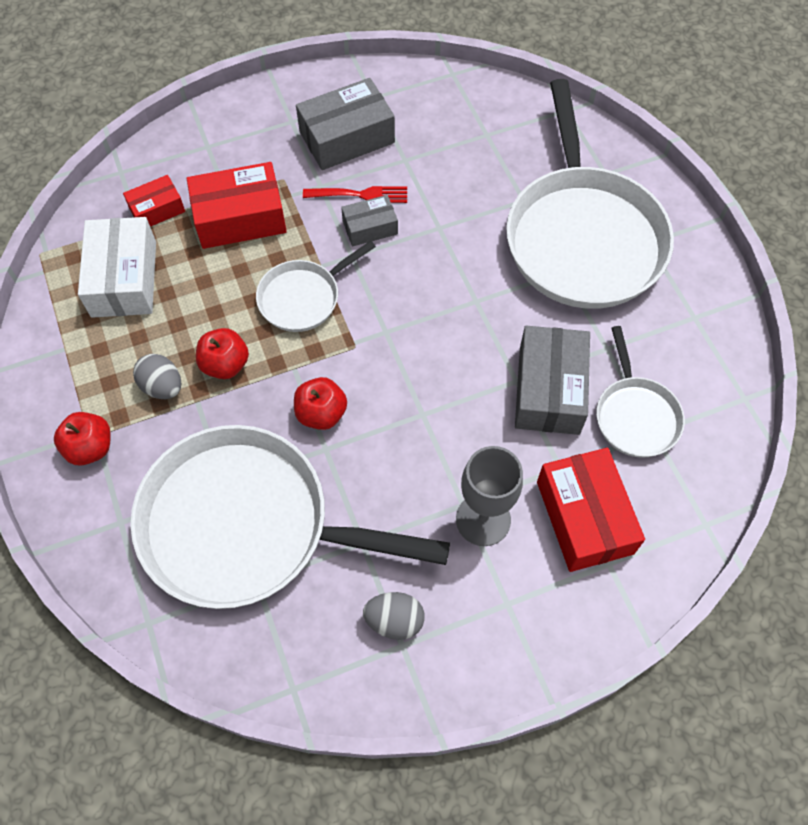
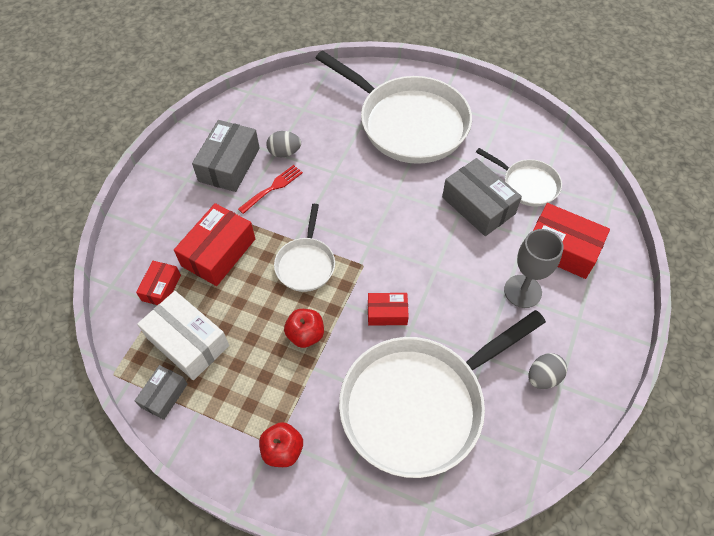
camera: 45 degrees left, 5 degrees down
(162, 386) = (284, 378): grey egg -> grey egg (284, 152)
(321, 413) = (387, 313): red apple -> red box
(370, 227) = (298, 200): grey box -> grey box (164, 395)

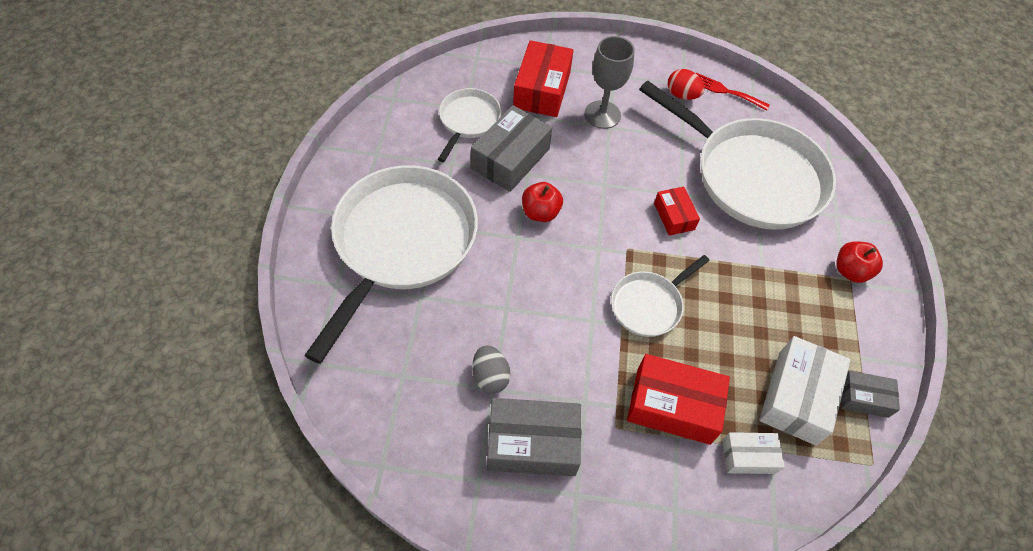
camera: 110 degrees left, 0 degrees up
(161, 288) = (748, 456): red box -> white box
(273, 188) = (554, 373): red fork -> red fork (726, 91)
(305, 335) = (731, 282): red apple -> red apple (540, 212)
(306, 264) = (649, 304): white pan -> white pan turned 150 degrees clockwise
(543, 377) = (682, 95): grey egg -> red egg

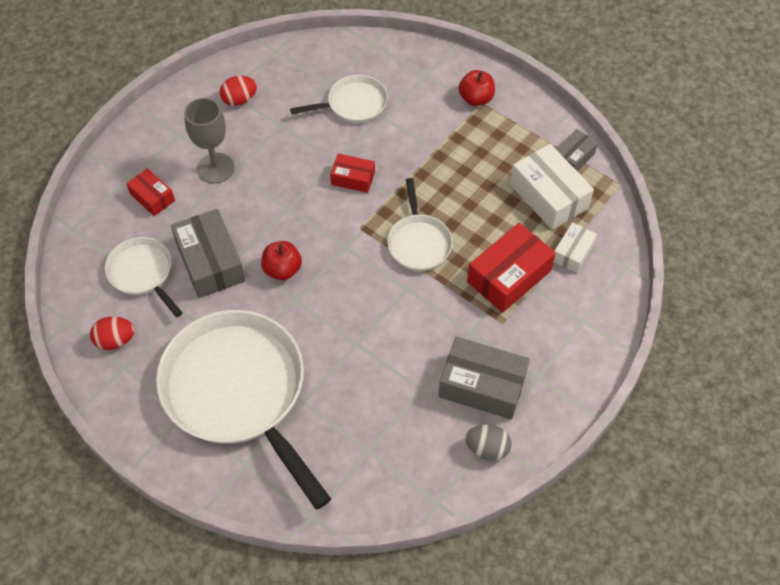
camera: 55 degrees left, 0 degrees up
(396, 136) = (115, 340): none -> red egg
(490, 376) = (409, 386): grey egg -> grey egg (487, 448)
(532, 443) = (482, 385): grey box -> grey box turned 75 degrees clockwise
(542, 90) = (152, 197): red box -> red box, size x0.57
(726, 91) = (259, 68): red fork -> none
(751, 176) = (353, 104): white pan -> white pan, size x0.49

